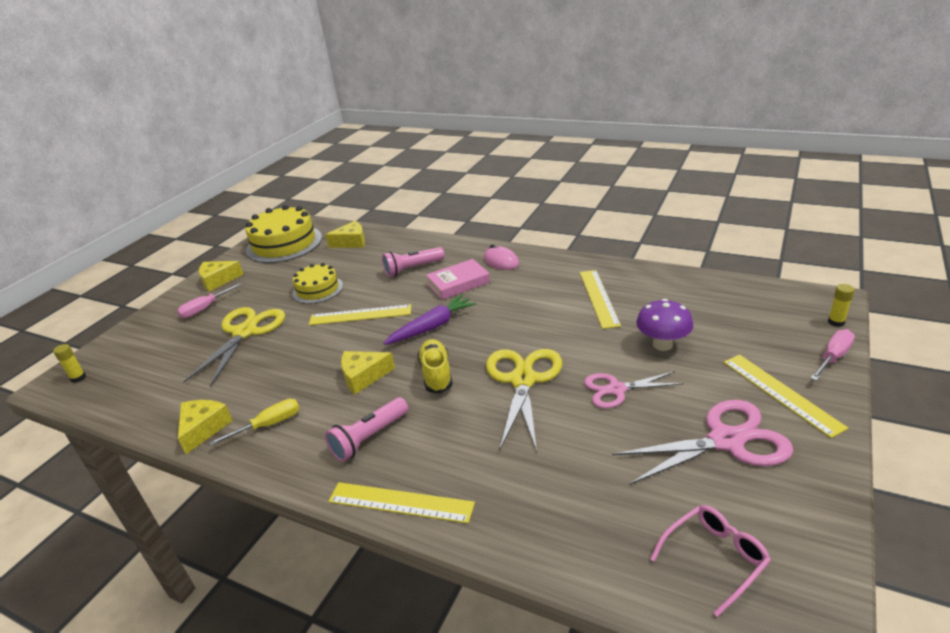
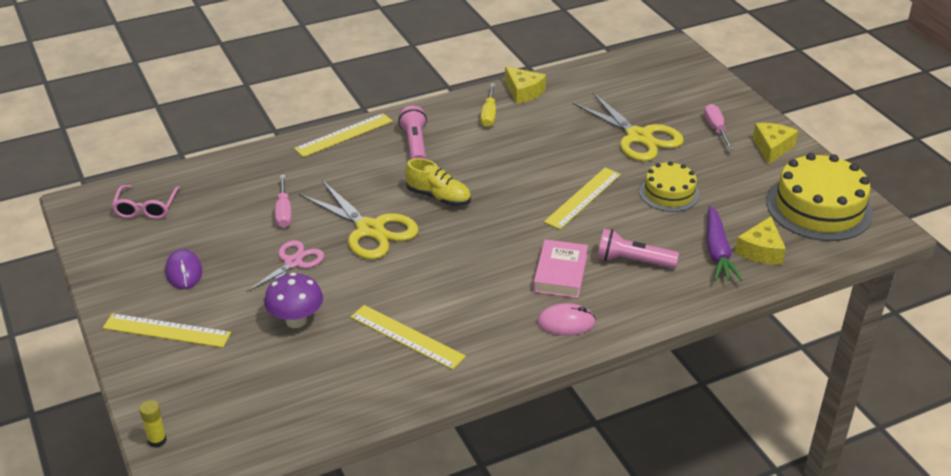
camera: 125 degrees right, 5 degrees up
(78, 378) = (670, 59): yellow glue stick -> none
(363, 376) = (486, 167): yellow cheese -> none
(412, 269) = (633, 261): pink flashlight -> pink flashlight turned 90 degrees counterclockwise
(432, 327) = (506, 224): purple carrot -> purple carrot (717, 252)
(726, 440) = (184, 272): pink scissors -> purple mouse
(833, 357) = (141, 393): pink screwdriver -> pink screwdriver (284, 212)

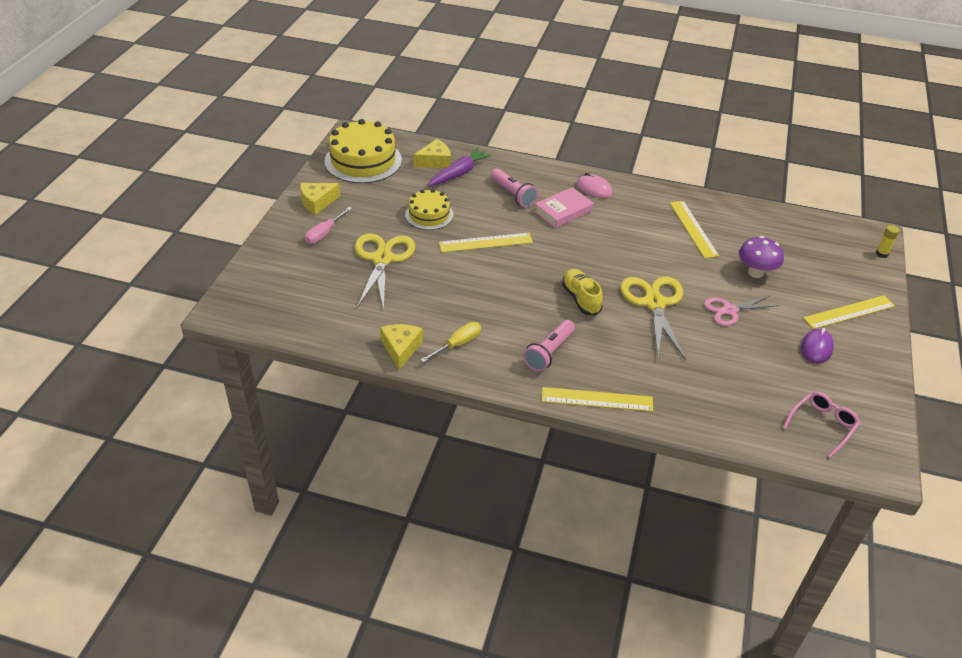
camera: 140 degrees left, 5 degrees up
(166, 331) = (849, 312): yellow ruler -> yellow ruler turned 75 degrees counterclockwise
(284, 212) = (708, 353): pink screwdriver -> none

